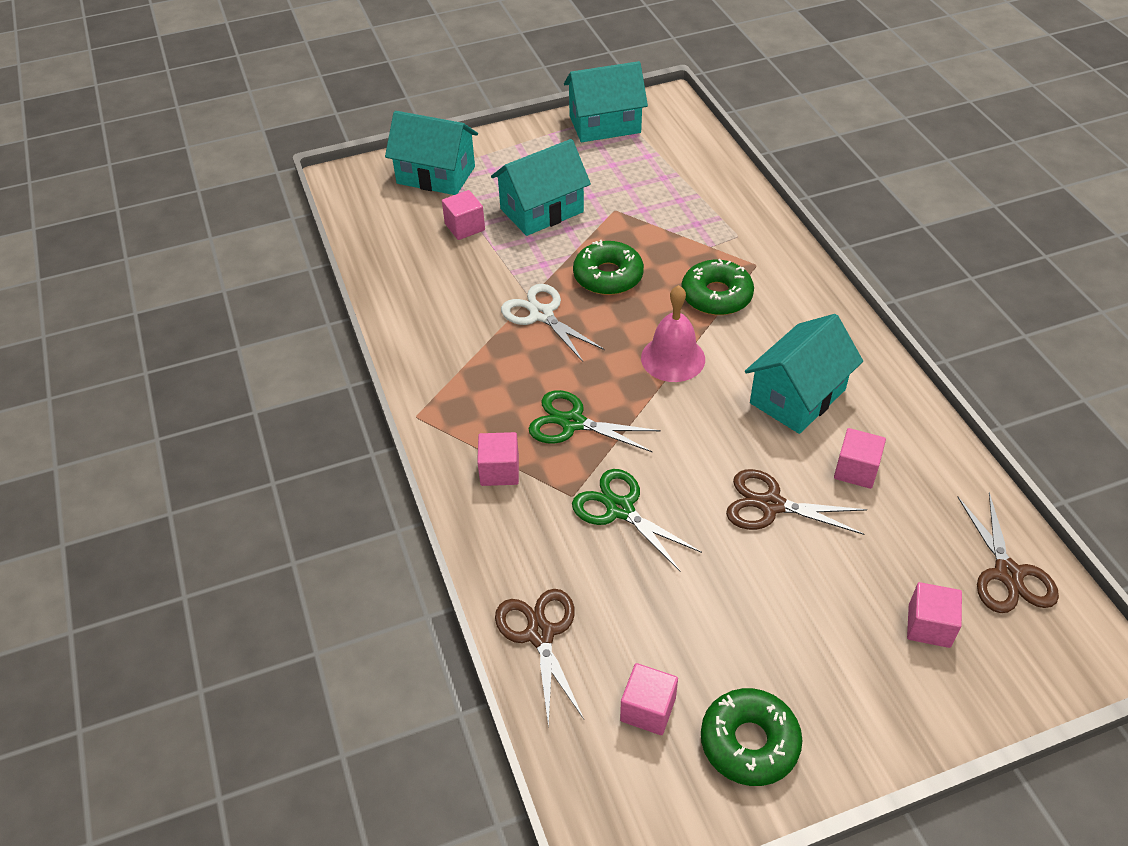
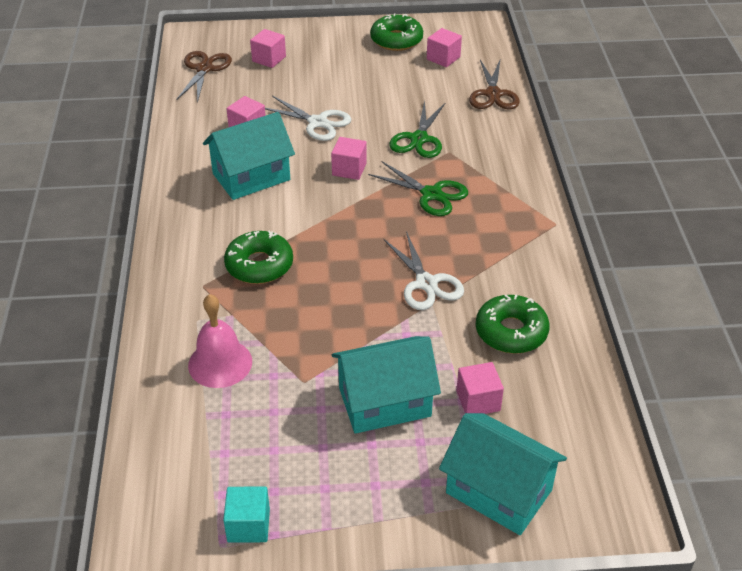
camera: 165 degrees left, 5 degrees down
(499, 471) = (497, 176): pink cube -> pink cube (349, 169)
(605, 124) = (248, 525): turquoise house -> turquoise cube
(608, 276) = (348, 306): green donut -> green donut (511, 332)
(620, 509) = (419, 139): green scissors -> green scissors turned 45 degrees clockwise
(673, 358) = (329, 222): pink bell -> pink bell (220, 363)
(771, 505) = (317, 122): brown scissors -> white scissors

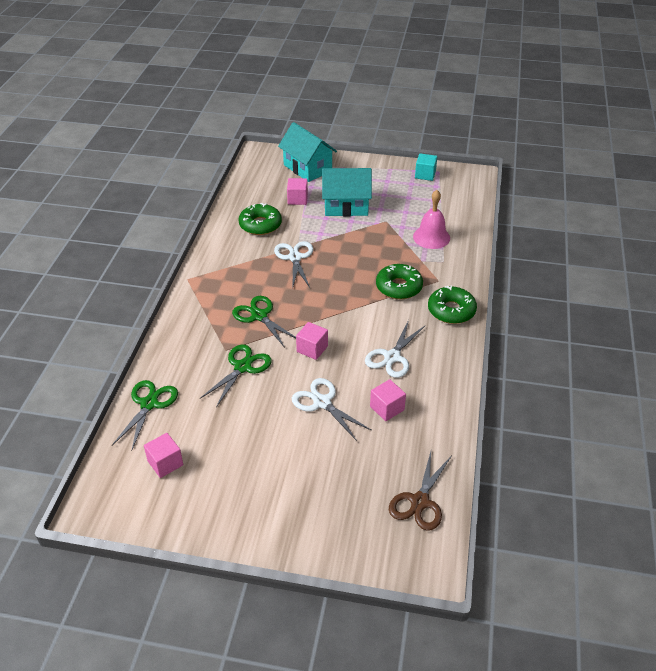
camera: 165 degrees left, 0 degrees up
(251, 177) = (392, 357): turquoise house -> white scissors
(269, 59) = (347, 503): pink cube -> none
(396, 40) = (198, 504): green donut -> green donut (451, 311)
(493, 94) = (149, 404): brown scissors -> green scissors

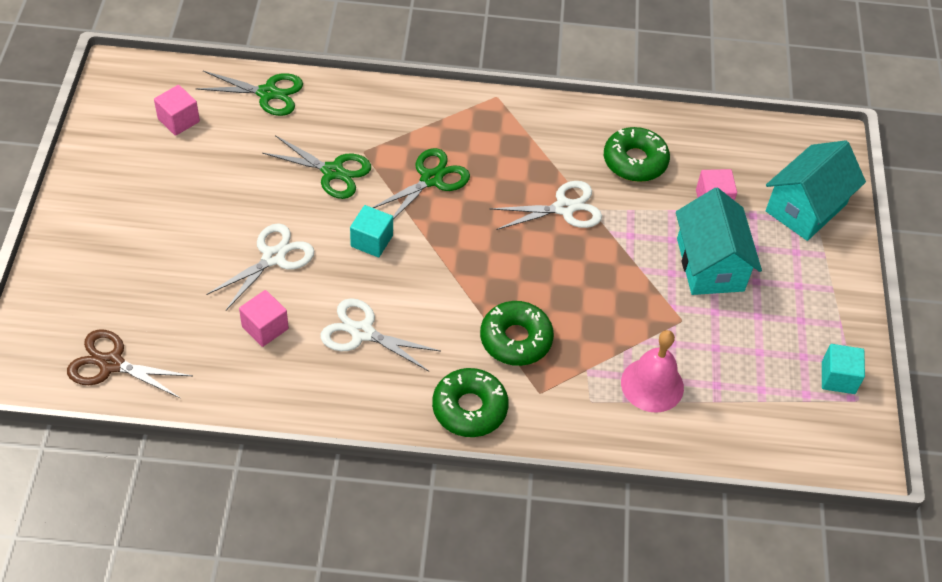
camera: 80 degrees right, 10 degrees up
(312, 349) = (371, 241): pink cube -> turquoise cube

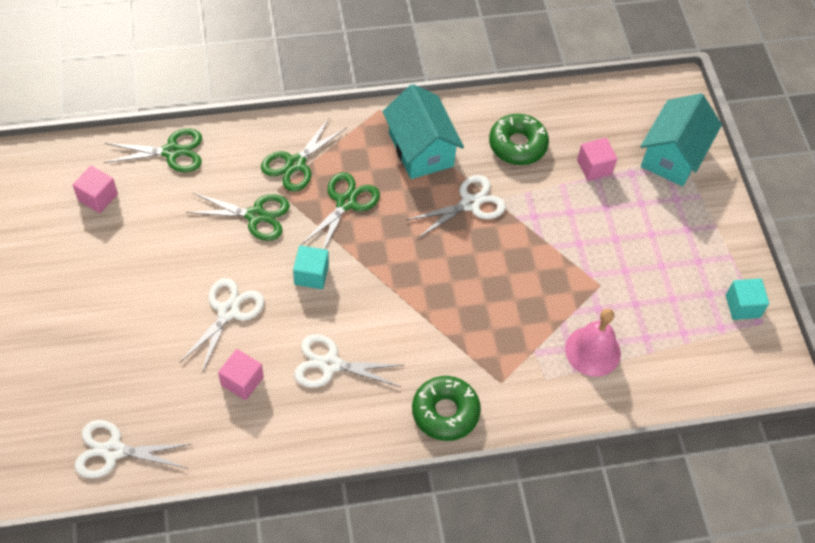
camera: 15 degrees left, 5 degrees up
(111, 364) = (113, 451): brown scissors -> white scissors
(391, 131) = (295, 164): none -> green scissors
(516, 339) = (465, 337): green donut -> none
(710, 264) = (608, 227): turquoise house -> turquoise house (420, 149)

